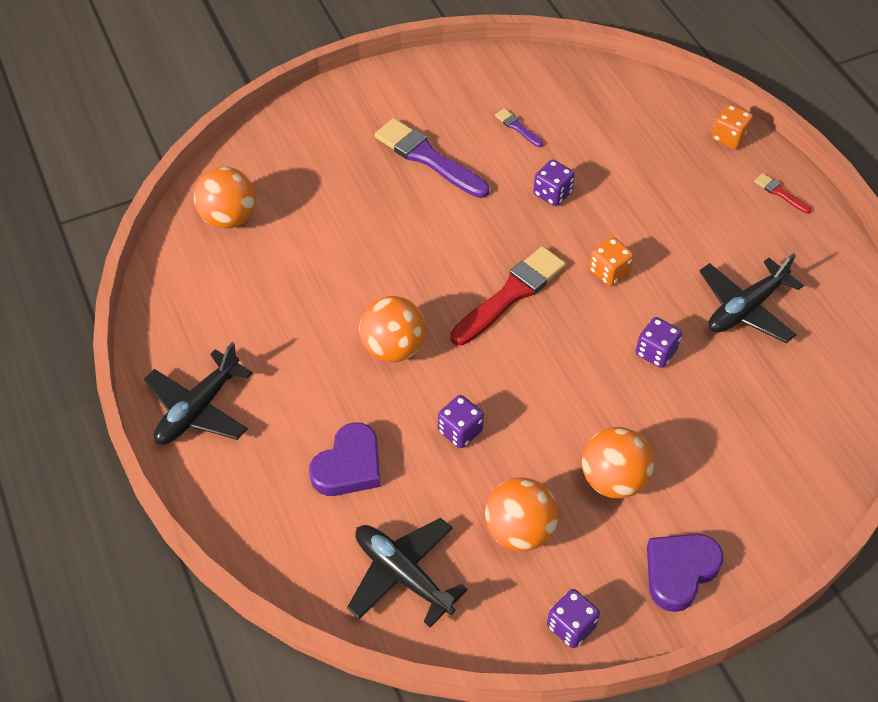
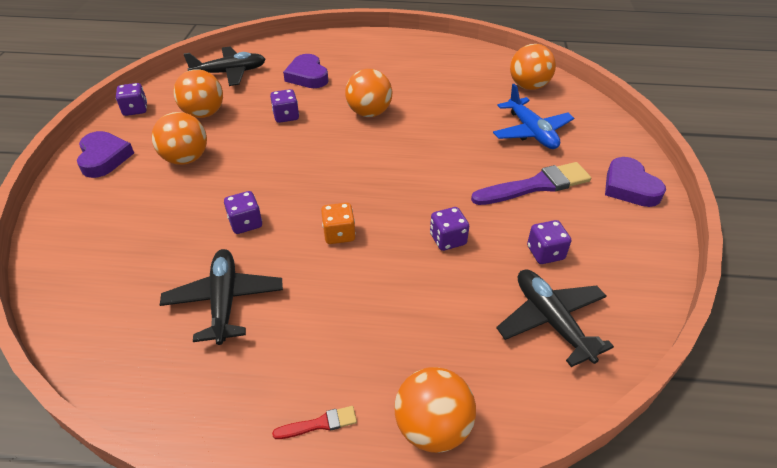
camera: 120 degrees right, 10 degrees down
(198, 408) = (391, 46): black plane -> black plane (551, 321)
(332, 187) = (531, 132): none -> blue plane
(381, 95) = (629, 187): none -> purple heart
(511, 294) = (365, 174): red brush -> none
(517, 127) = (545, 253): purple brush -> purple dice
(729, 137) = (432, 427): orange dice -> orange ball

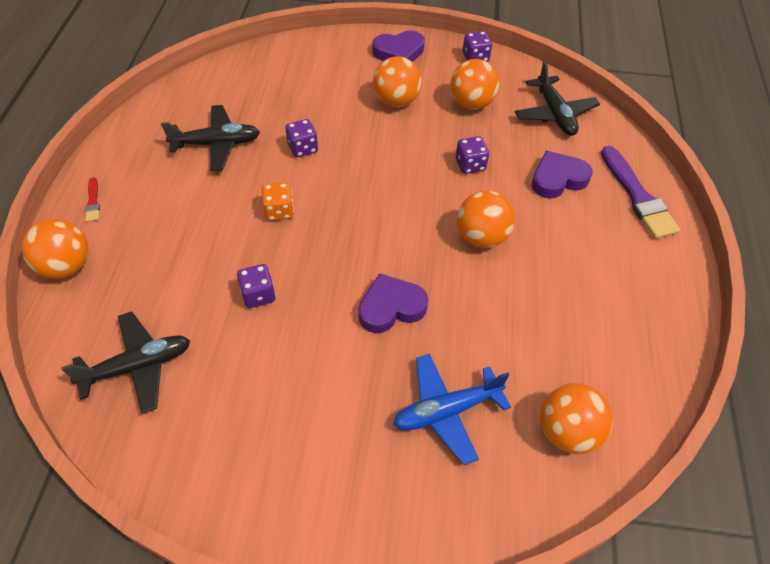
camera: 90 degrees right, 10 degrees up
(535, 185) = (334, 393): purple brush -> purple brush (638, 196)
(545, 253) = (224, 380): purple dice -> none
(629, 187) = (322, 509): purple heart -> purple heart (391, 307)

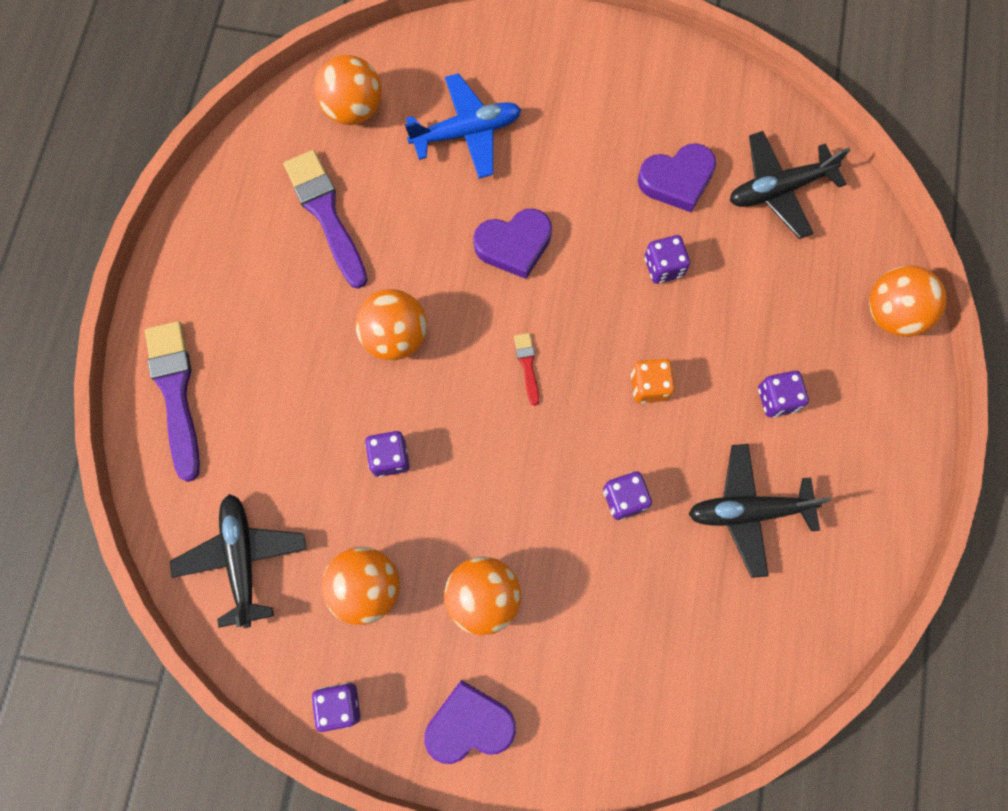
camera: 175 degrees left, 20 degrees up
(93, 202) = (891, 409): red brush -> red brush (527, 365)
(180, 206) = (777, 399): none -> purple dice
(558, 179) = (274, 427): purple heart -> purple heart (677, 180)
(564, 327) = (326, 214): none -> purple brush

